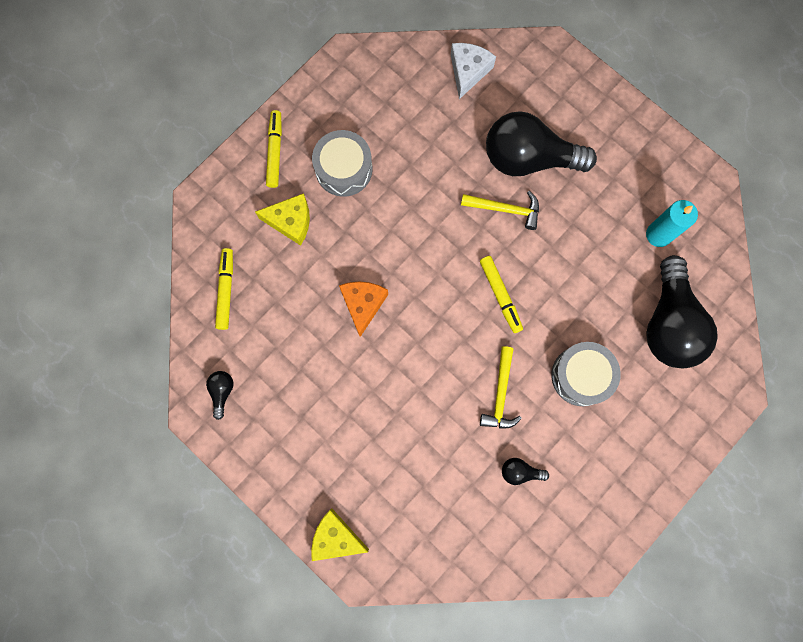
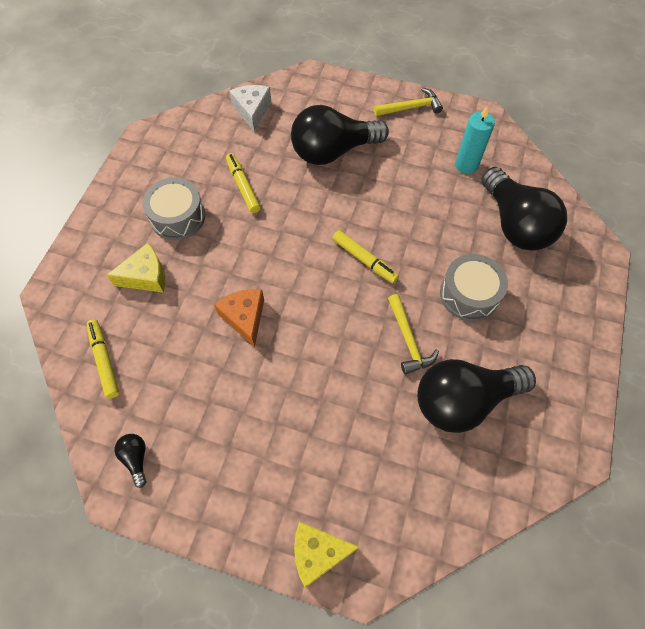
camera: 25 degrees left, 15 degrees down
(275, 151) = (108, 227): yellow marker -> yellow marker (243, 186)
(505, 209) = (333, 194): yellow hammer -> yellow hammer (410, 108)
(520, 472) = (463, 400): black light bulb -> black light bulb, size x2.48

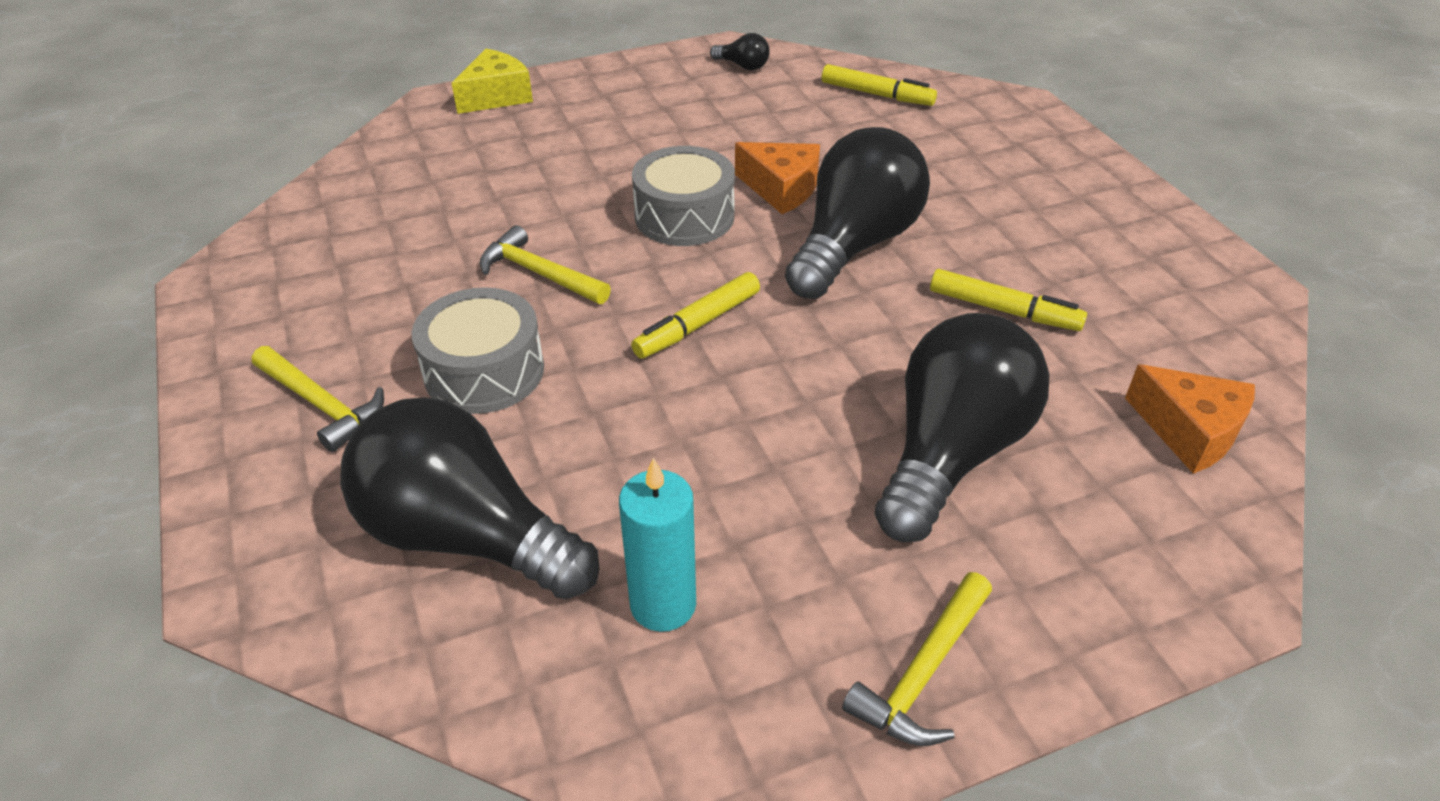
camera: 140 degrees right, 20 degrees down
(146, 276) = (952, 162): yellow cheese -> none
(178, 217) = (1022, 228): grey drum -> grey drum (684, 216)
(252, 111) = (1189, 431): white cheese -> orange cheese
(364, 260) = (697, 325): yellow marker -> yellow marker turned 45 degrees counterclockwise
(463, 400) = (411, 256): black light bulb -> black light bulb (853, 245)
(546, 321) = (321, 404): none -> yellow hammer

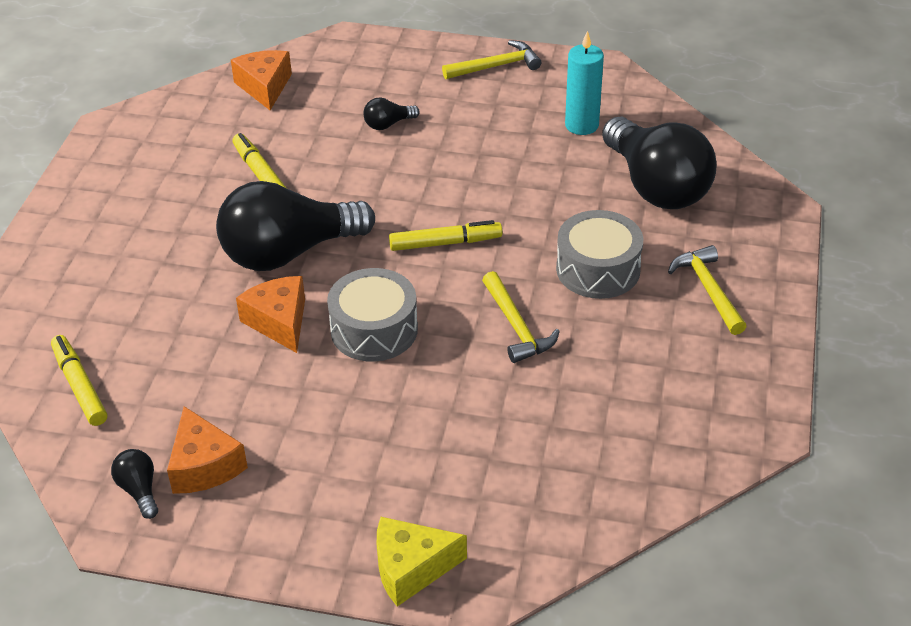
camera: 145 degrees left, 0 degrees up
(715, 90) = (204, 465): none -> orange cheese
(950, 454) = (388, 124): black light bulb -> black light bulb, size x0.40

